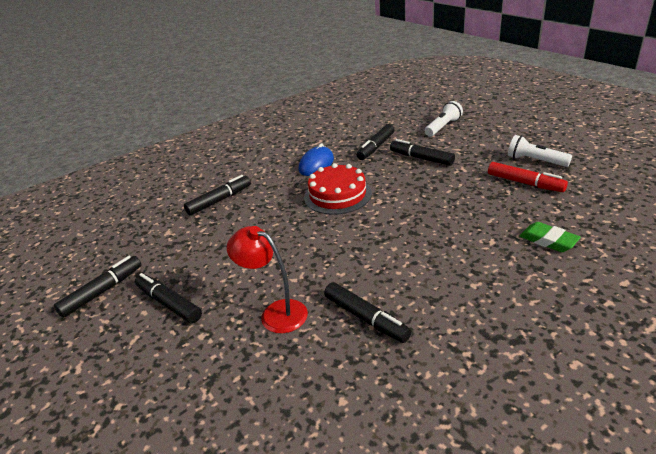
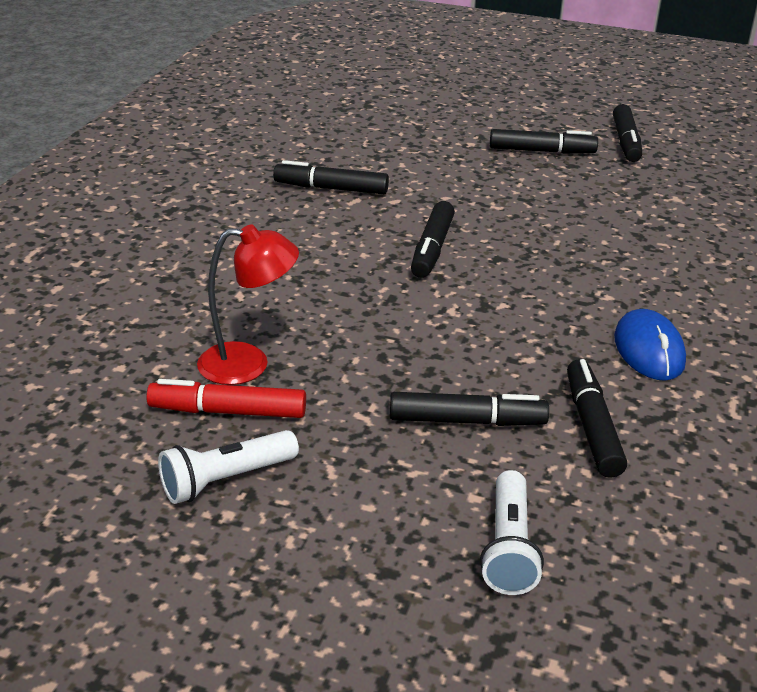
camera: 140 degrees right, 0 degrees up
(219, 200) = (691, 248): black marker -> black marker (432, 249)
(275, 313) = (425, 171): red lamp -> red lamp (248, 364)
(337, 195) = (528, 303): red cake -> none
(535, 161) = (226, 480): white flashlight -> white flashlight turned 150 degrees clockwise
(548, 240) = (161, 315): green eraser -> none

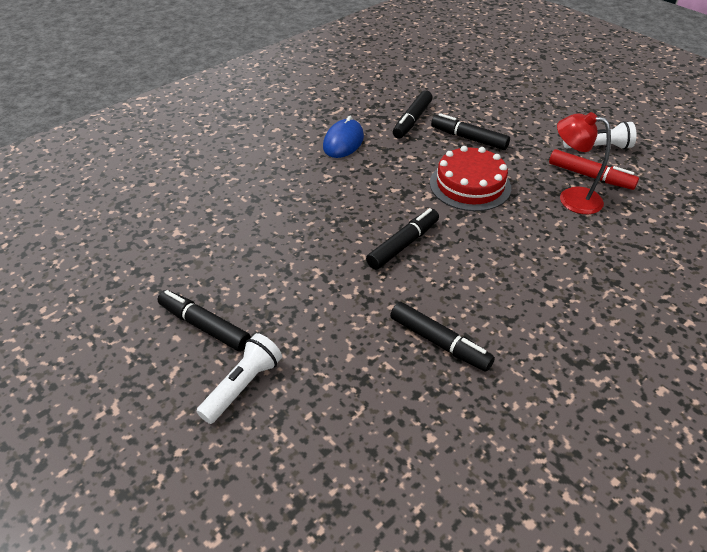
camera: 150 degrees left, 10 degrees up
(406, 340) = (470, 185): none -> red cake
(509, 547) = (488, 96): white flashlight -> white flashlight (242, 386)
(625, 142) = (115, 311): black marker -> none

